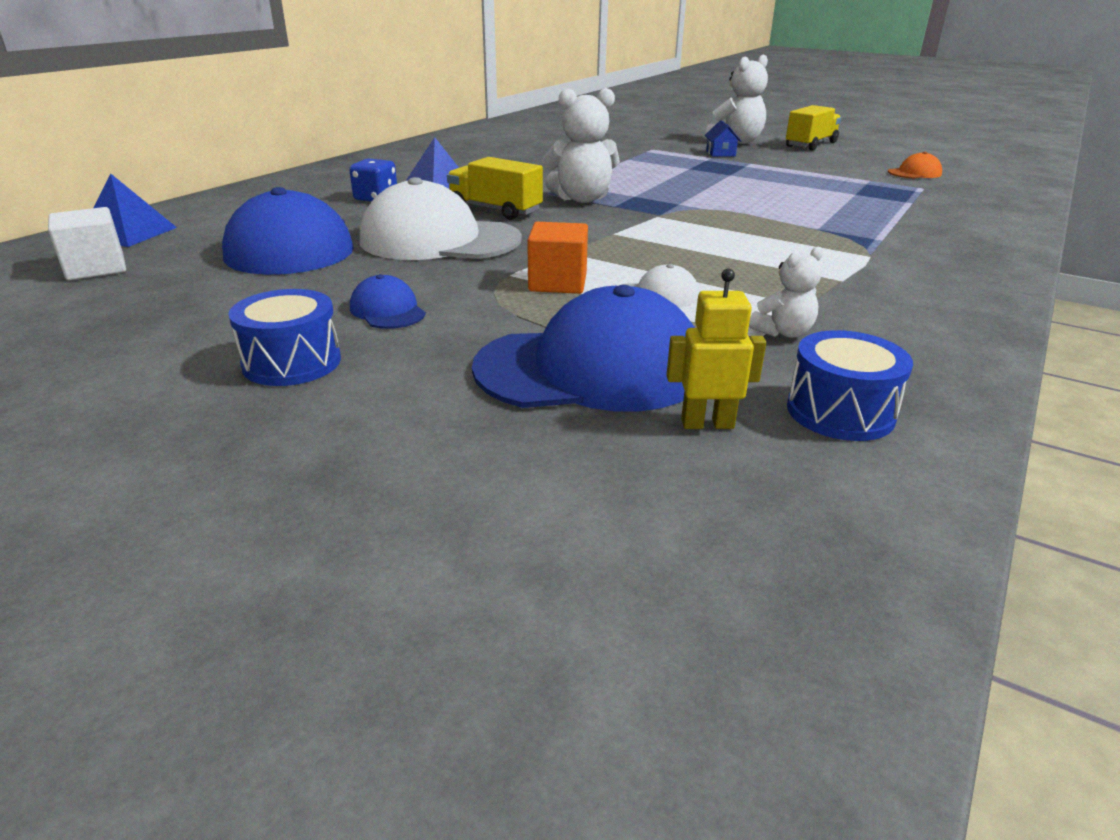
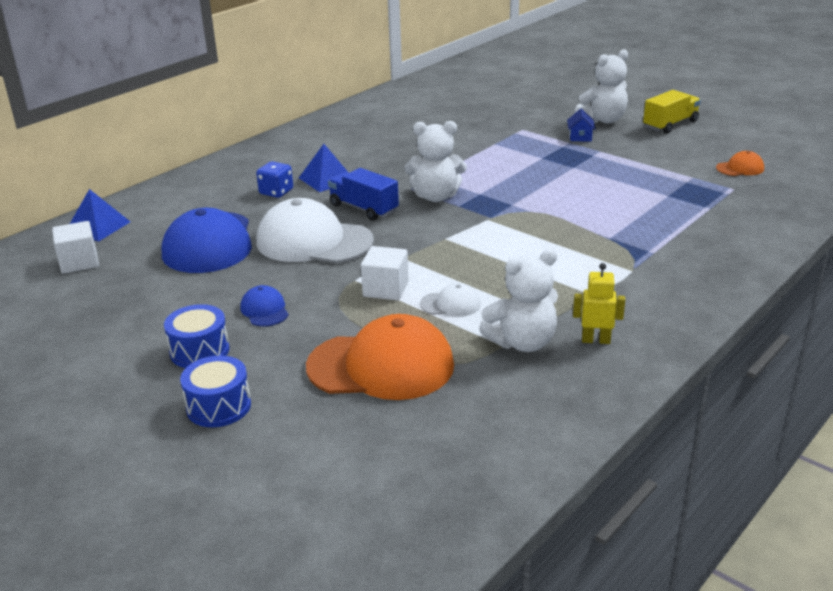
camera: 10 degrees right, 0 degrees up
(495, 210) = (363, 208): yellow truck -> blue truck
(557, 283) = (385, 289): orange cube -> white cube
(591, 369) = (381, 366): blue cap -> orange cap
(707, 423) = (436, 411): yellow robot -> yellow robot (596, 340)
(783, 332) = (522, 342): white teddy bear -> white teddy bear, size x1.79
(840, 412) = (522, 408): blue drum -> blue drum (218, 406)

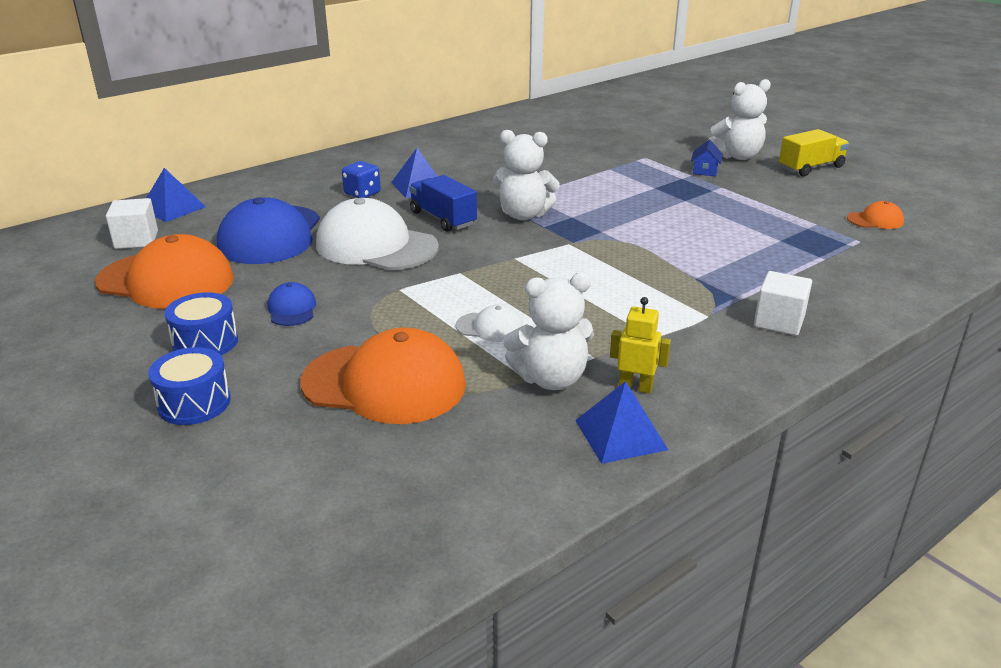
camera: 10 degrees right, 0 degrees up
(131, 298) = (166, 280): none -> orange cap
(385, 289) = (427, 303): white cube -> white cube (779, 321)
(599, 381) = (620, 435): none -> blue pyramid

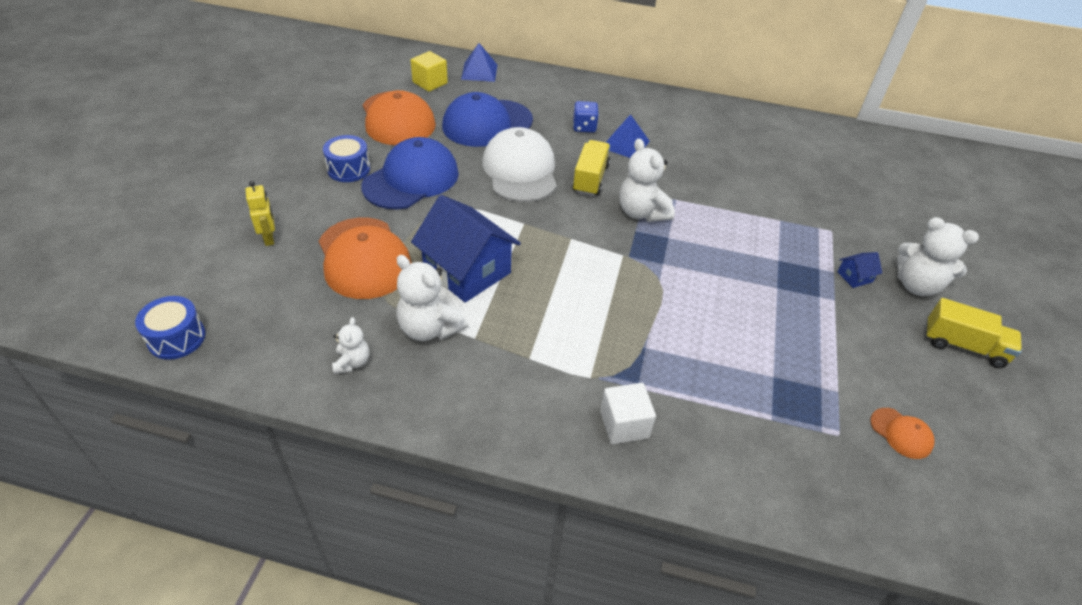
camera: 50 degrees right, 15 degrees up
(136, 240) = (430, 83): white cube -> yellow cube
(194, 403) = (290, 199): blue drum -> blue drum (177, 338)
(292, 309) = (411, 179): blue cap -> blue cap, size x2.21
(443, 219) = (590, 179): blue truck -> yellow truck
(490, 327) = (467, 271): white cap -> blue house
(549, 447) = (352, 362): none -> white teddy bear
(620, 435) = (391, 391): blue pyramid -> none
(635, 387) = (454, 375): yellow robot -> yellow robot (269, 238)

